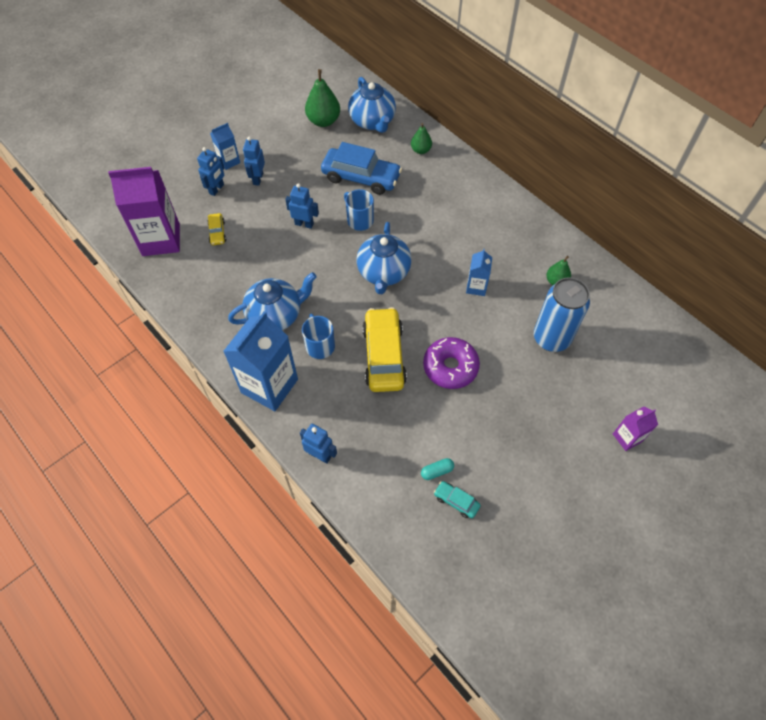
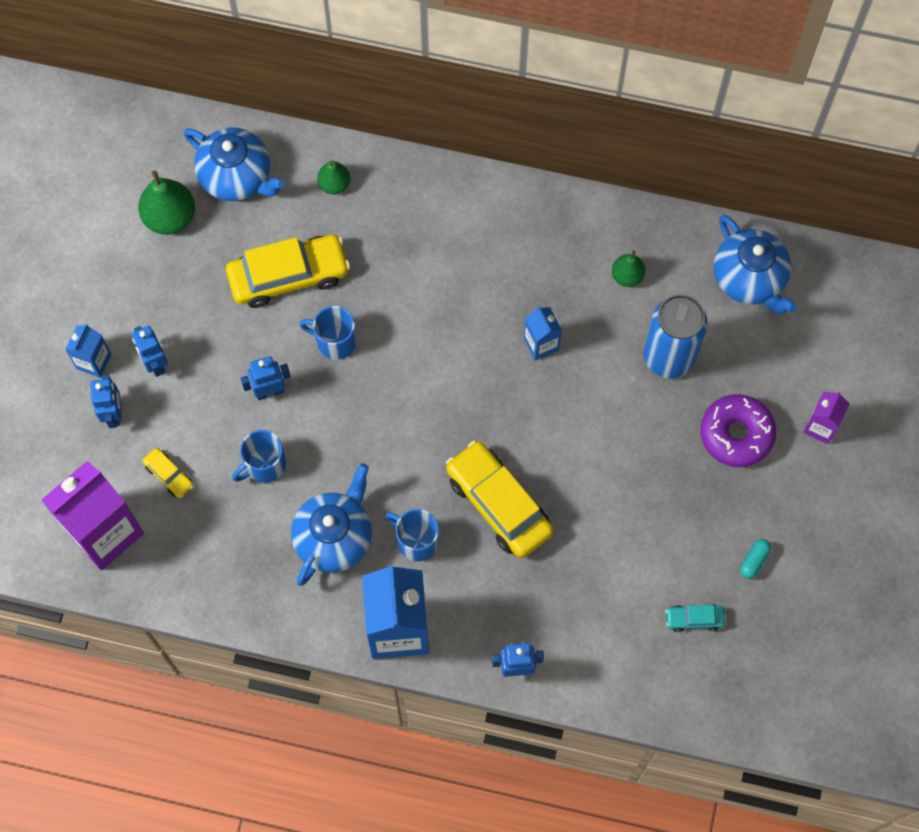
camera: 35 degrees left, 10 degrees up
(270, 257) = (264, 465): none -> blue mug
(361, 177) = (289, 276): blue car -> yellow car
(383, 273) = (419, 396): blue teapot -> blue teapot (749, 279)
(437, 471) = (652, 600): turquoise capsule -> turquoise capsule (754, 561)
(450, 367) = (582, 468): purple donut -> purple donut (736, 434)

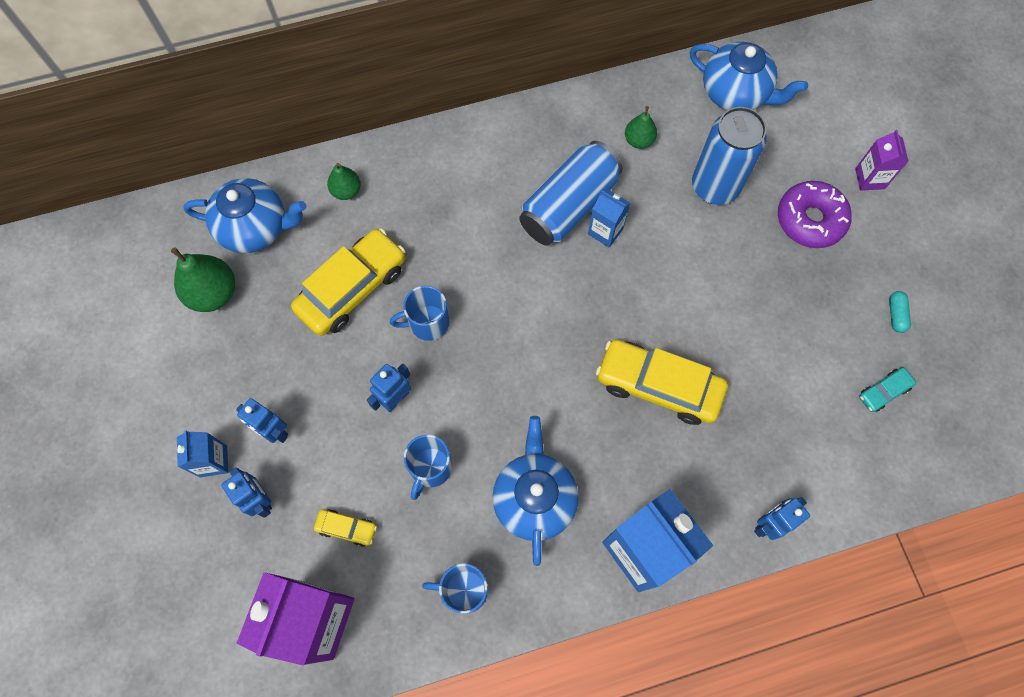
camera: 30 degrees left, 0 degrees up
(416, 541) = (608, 459): blue mug -> blue mug (464, 590)
(523, 303) = (569, 205): none -> blue can

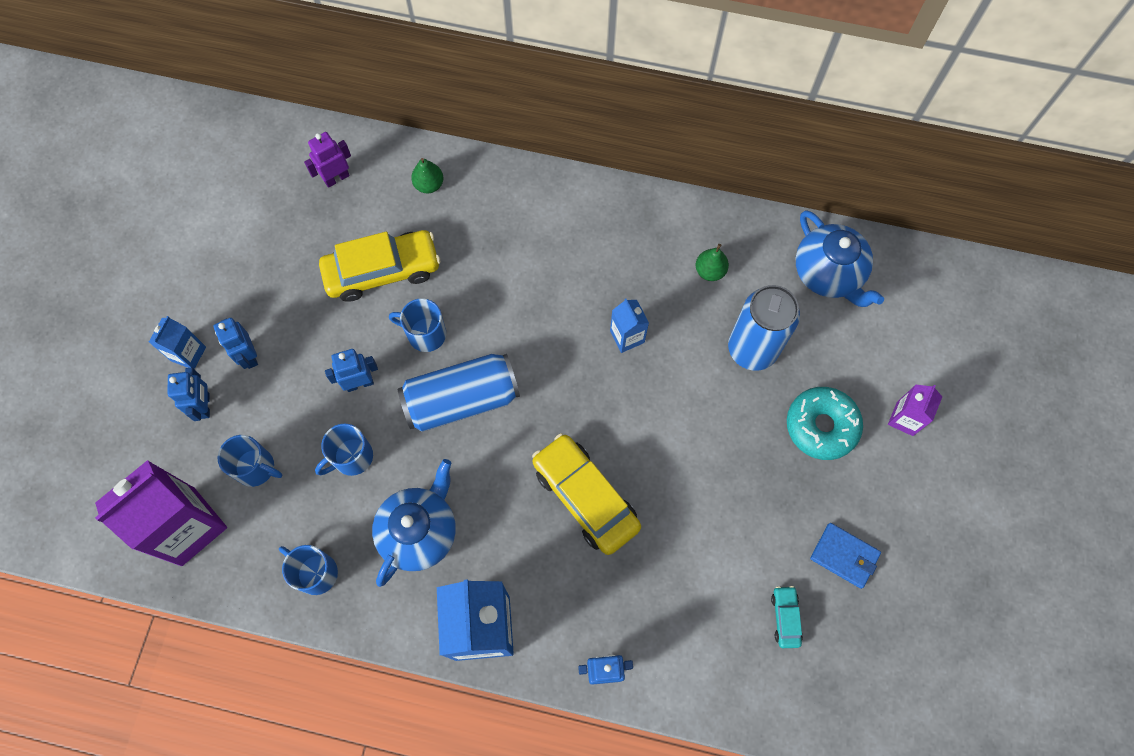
camera: 30 degrees right, 0 degrees up
(213, 293) = (271, 215): green pear -> none
(255, 228) = (336, 178): blue teapot -> purple robot
(346, 528) = (256, 468): yellow car -> blue mug
(569, 205) = (609, 297): blue can -> blue can (461, 399)
(810, 220) = (821, 426): purple donut -> turquoise donut
(883, 391) = (785, 618): turquoise car -> turquoise car turned 90 degrees clockwise
(896, 315) = (844, 556): turquoise capsule -> blue wallet

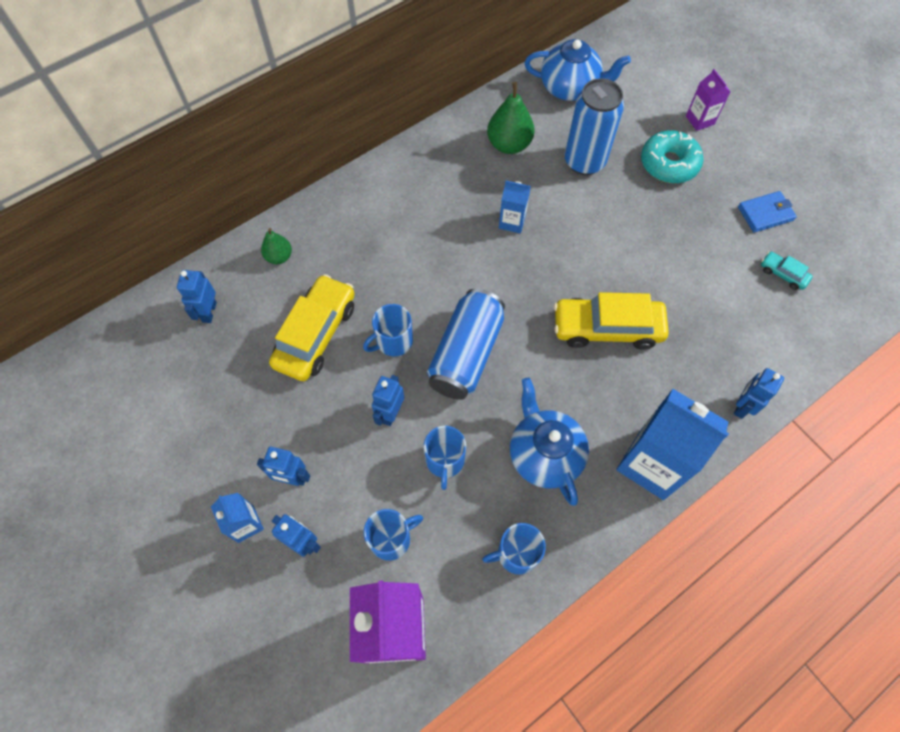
camera: 50 degrees left, 5 degrees down
(336, 178) = (209, 312): purple robot -> blue robot
(710, 271) = (509, 144): green pear -> green pear, size x1.68

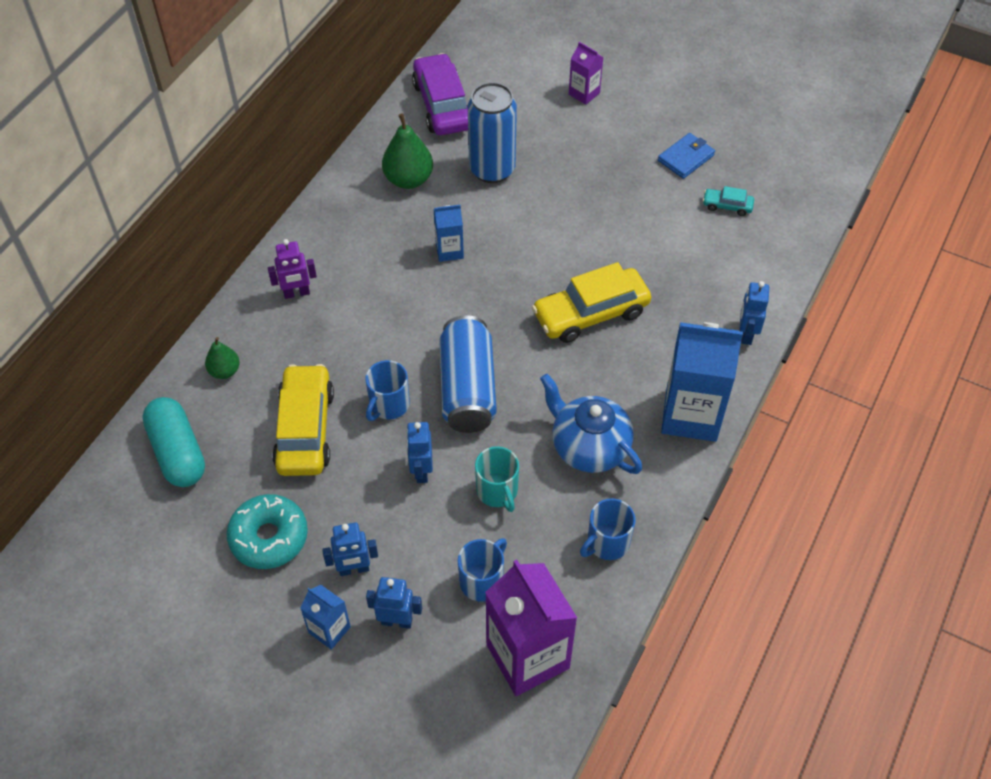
camera: 25 degrees left, 10 degrees down
(209, 312) = (178, 452): blue robot -> turquoise capsule
(368, 211) = (297, 293): none -> purple robot
(445, 461) = (497, 491): blue mug -> turquoise mug
(570, 88) = (442, 105): blue teapot -> purple car
(669, 164) = (574, 144): turquoise donut -> turquoise donut (269, 537)

